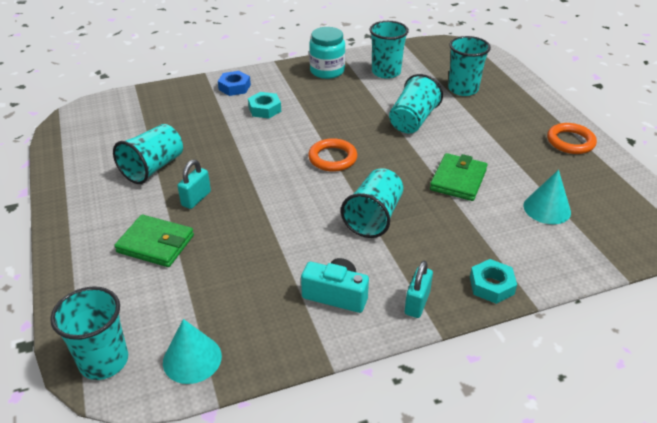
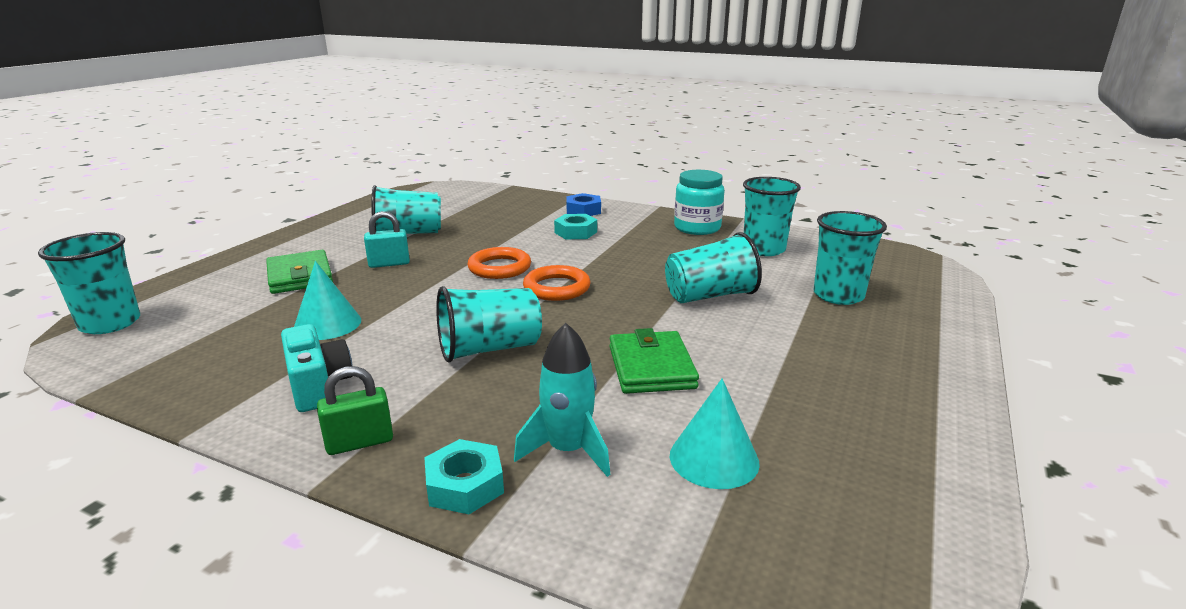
camera: 45 degrees right, 15 degrees down
(192, 359) = (141, 357): turquoise cone -> turquoise cone (327, 324)
(417, 303) = (360, 442): turquoise padlock -> green padlock
(458, 180) = (651, 367): green wallet -> green wallet turned 75 degrees counterclockwise
(498, 243) = (568, 450): none -> turquoise rocket
(570, 141) = (912, 411): orange ring -> orange ring (499, 268)

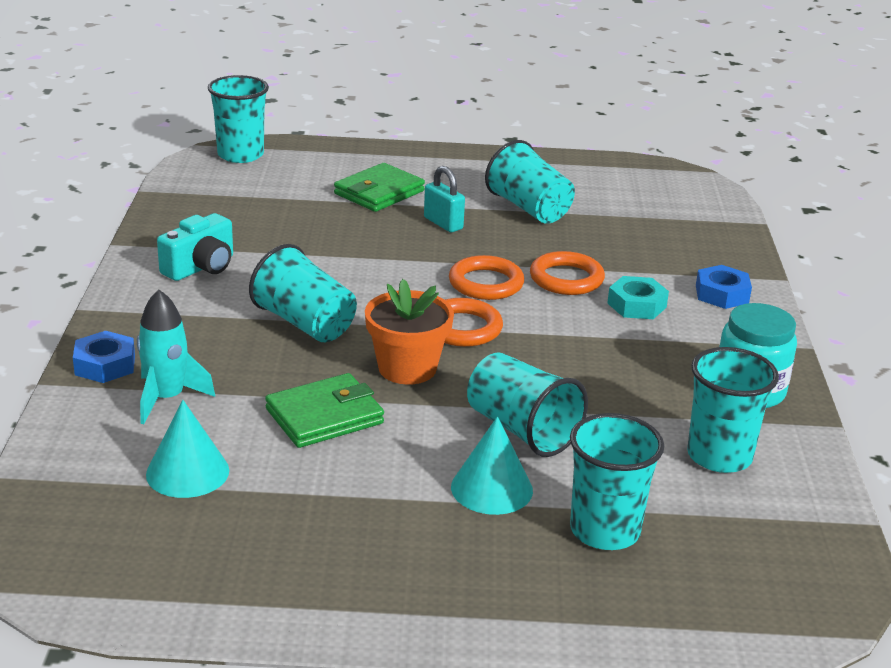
camera: 65 degrees right, 5 degrees up
(327, 324) = (298, 237): turquoise cone -> turquoise cone (491, 488)
(360, 442) = (136, 309): green padlock -> none
(465, 485) = (105, 365): turquoise nut -> blue nut
(521, 243) = (566, 279): none -> orange ring
(599, 319) = (407, 368): none -> orange flower pot

